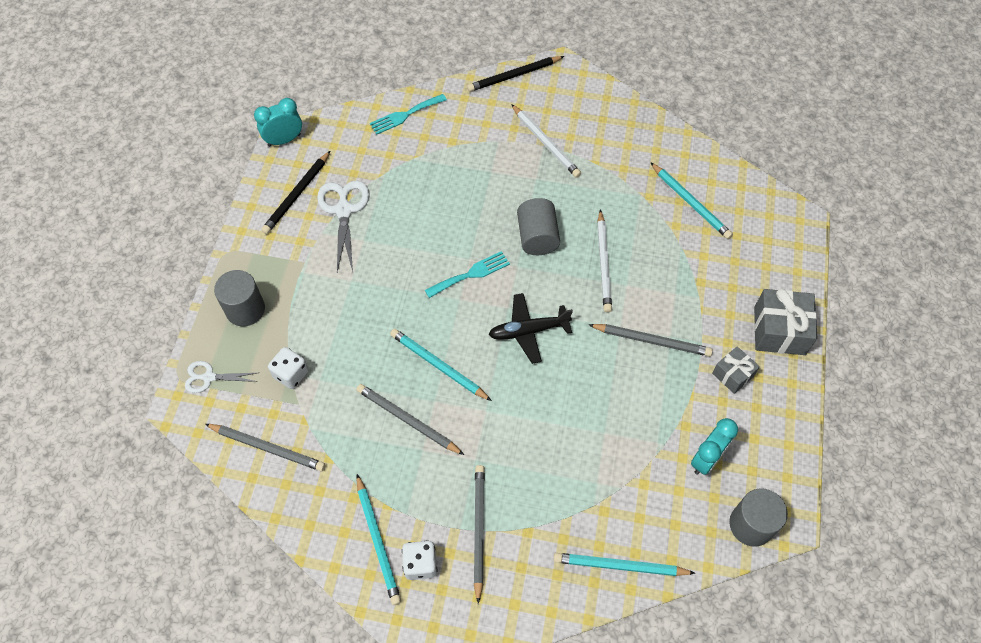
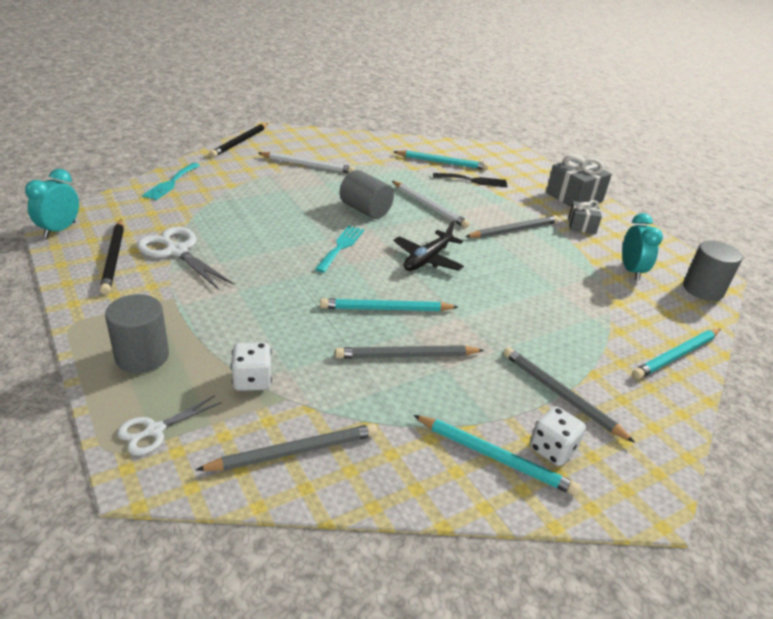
camera: 45 degrees left, 25 degrees down
(693, 248) = (473, 180): none -> black fork

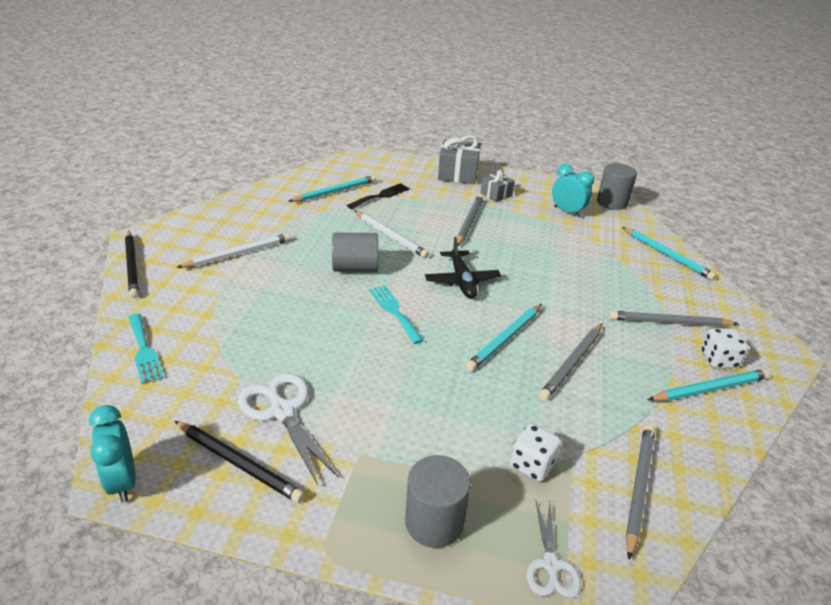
camera: 45 degrees left, 0 degrees up
(177, 251) = (282, 411): white scissors -> white scissors turned 60 degrees clockwise
(429, 206) = (390, 236): white pencil -> white pencil turned 45 degrees clockwise
(676, 355) = (666, 255): turquoise pencil -> turquoise pencil turned 45 degrees counterclockwise

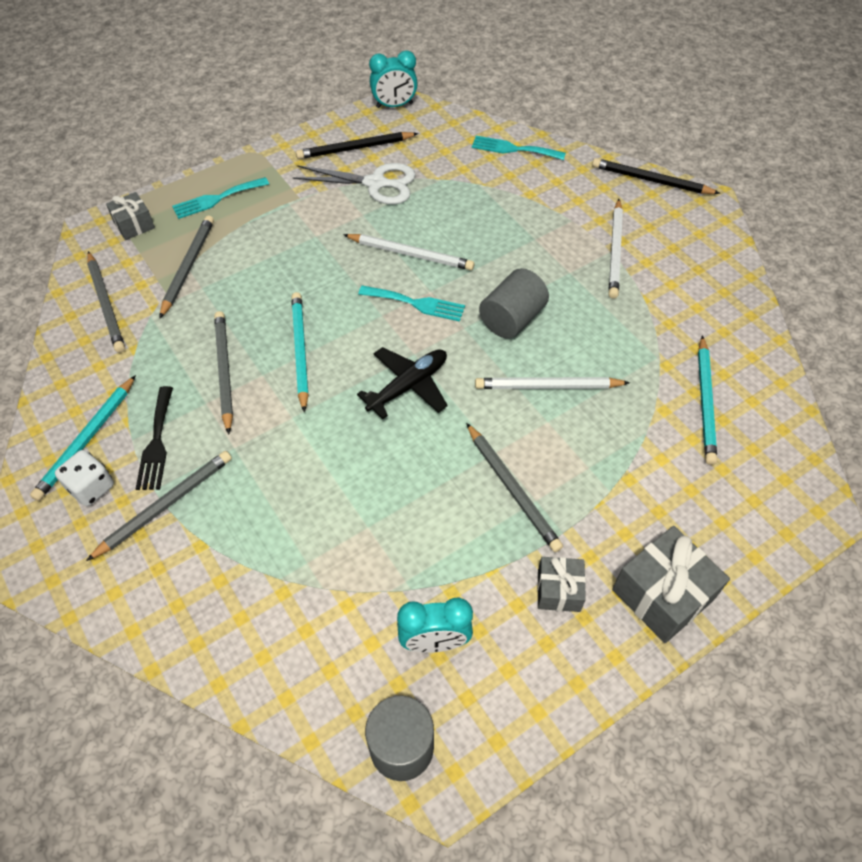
camera: 135 degrees right, 20 degrees up
(123, 481) = (394, 105): turquoise clock -> turquoise clock turned 150 degrees clockwise
(349, 340) = (410, 254): none -> white pencil
(381, 196) = (658, 443): black fork -> black fork (156, 443)
(434, 522) = (217, 199): grey cylinder -> turquoise fork
(462, 281) = (408, 386): black plane -> black plane turned 105 degrees clockwise
(532, 465) = (188, 267): white dice -> grey pencil
(551, 565) = (134, 225): white scissors -> grey gift
(666, 255) = (236, 654): turquoise pencil -> none

